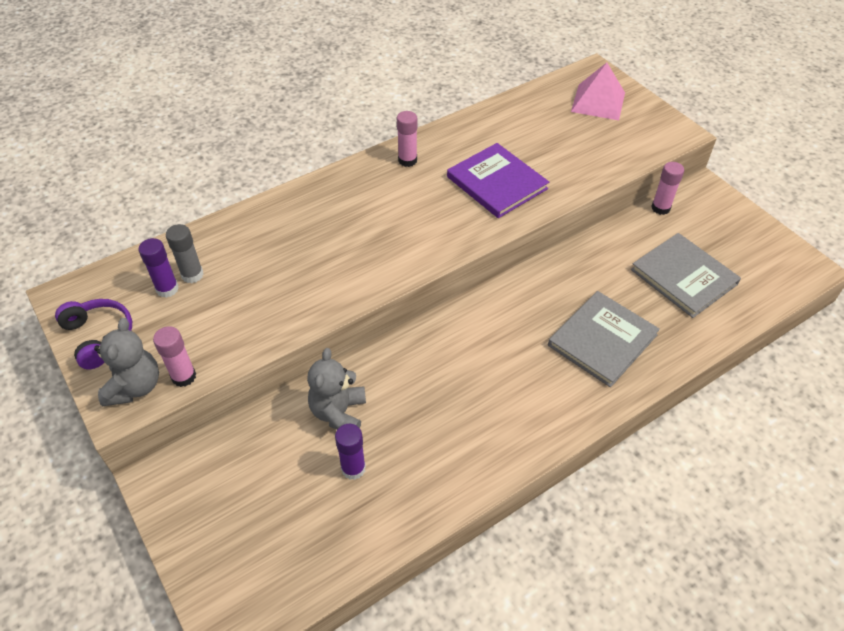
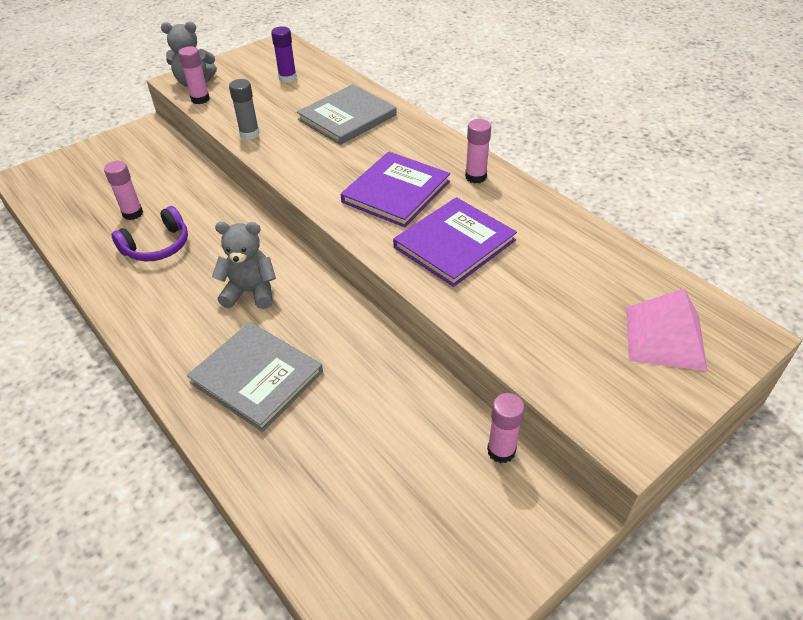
camera: 85 degrees right, 5 degrees down
(99, 337) = (241, 62): purple headphones -> purple headphones (157, 246)
(192, 275) = (302, 85): grey glue stick -> grey glue stick (249, 134)
(338, 412) = (188, 199): grey teddy bear -> grey teddy bear (250, 292)
(353, 468) = (132, 213): purple glue stick -> pink glue stick
(420, 211) = (396, 192): none -> purple book
(683, 277) = (364, 470): grey book -> grey book (347, 117)

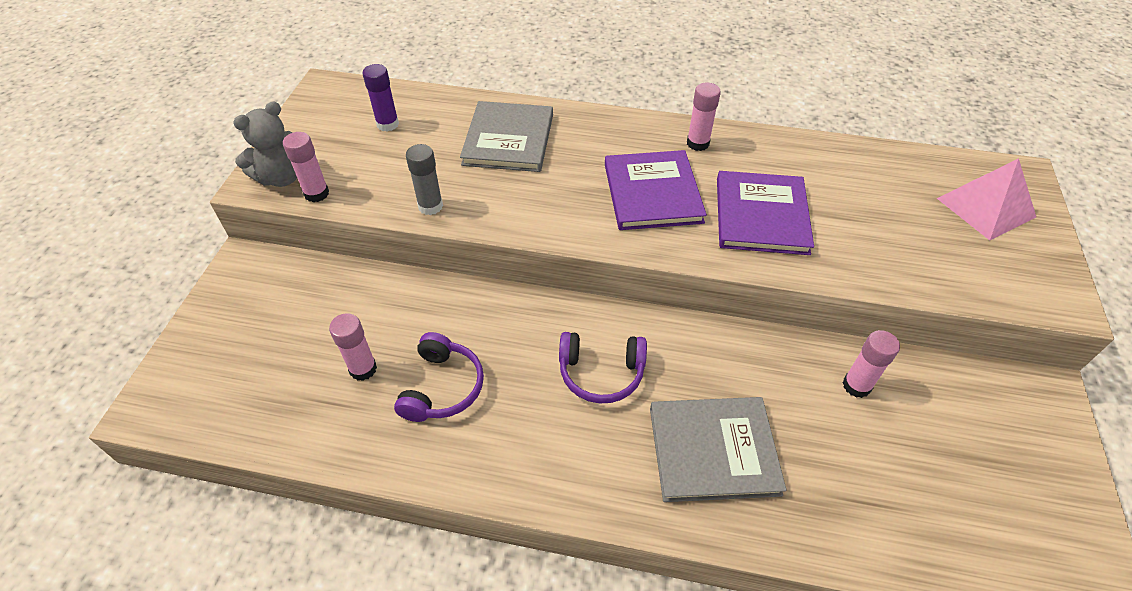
camera: 40 degrees left, 5 degrees up
(250, 292) = (601, 373): grey teddy bear -> purple headphones
(501, 451) = (955, 372): pink glue stick -> pink glue stick (856, 385)

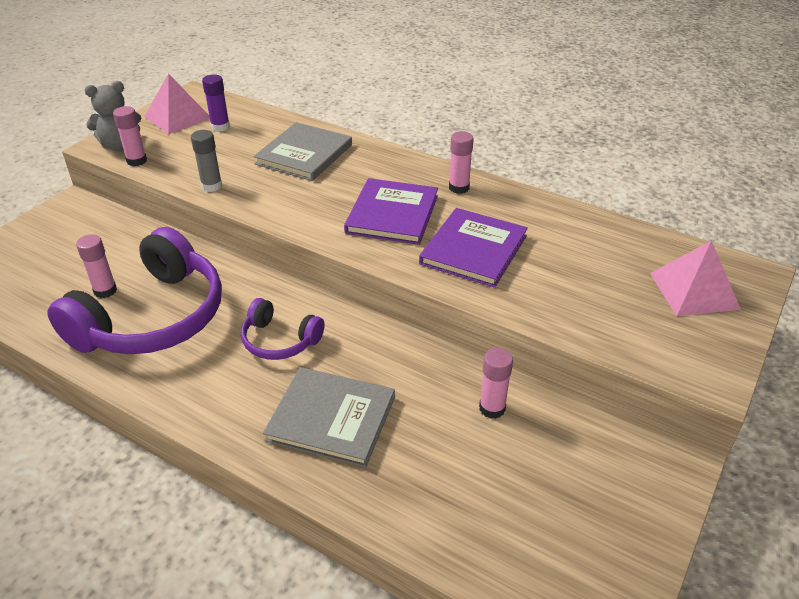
camera: 20 degrees right, 10 degrees down
(327, 122) = (178, 117): none -> pink pyramid
(442, 387) = (153, 317): purple headphones -> purple headphones, size x2.02

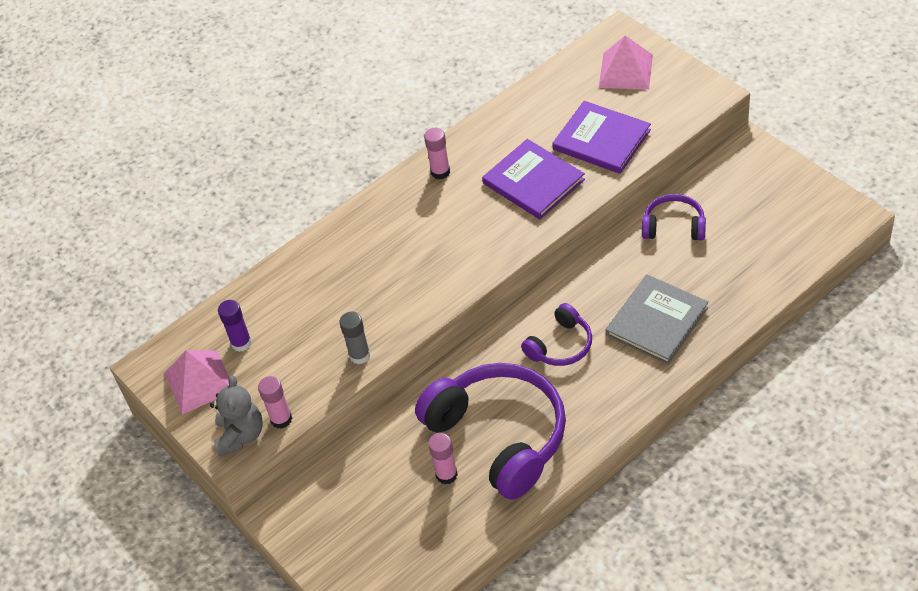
camera: 65 degrees left, 10 degrees up
(304, 154) = (332, 276): grey book -> none
(392, 214) = (463, 225): purple book -> purple book (601, 140)
(492, 408) = (674, 226): pink glue stick -> purple headphones

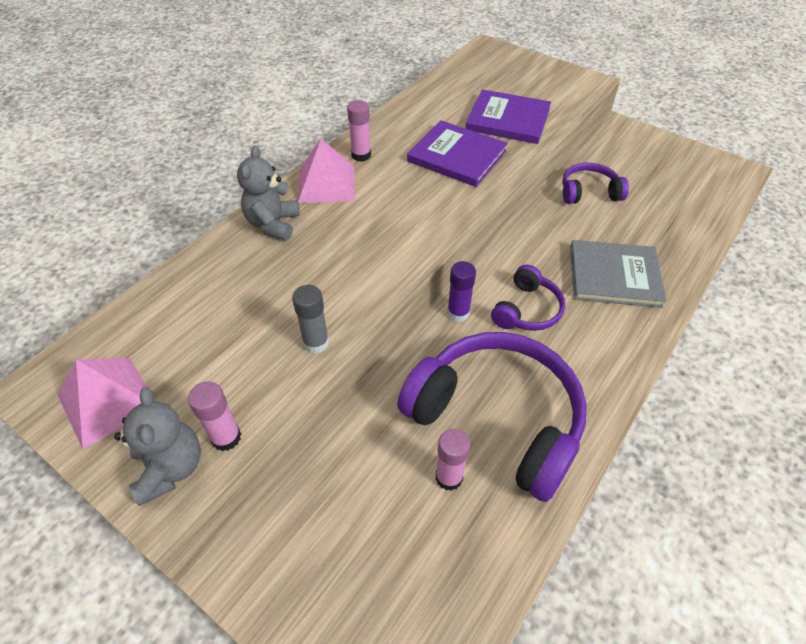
camera: 20 degrees left, 0 degrees up
(241, 343) = (162, 345): purple glue stick -> purple glue stick (458, 313)
(344, 241) = (273, 224): none -> grey teddy bear
(626, 71) = (506, 70): pink pyramid -> pink pyramid (326, 183)
(657, 321) = (614, 276): grey book -> grey book turned 75 degrees clockwise

